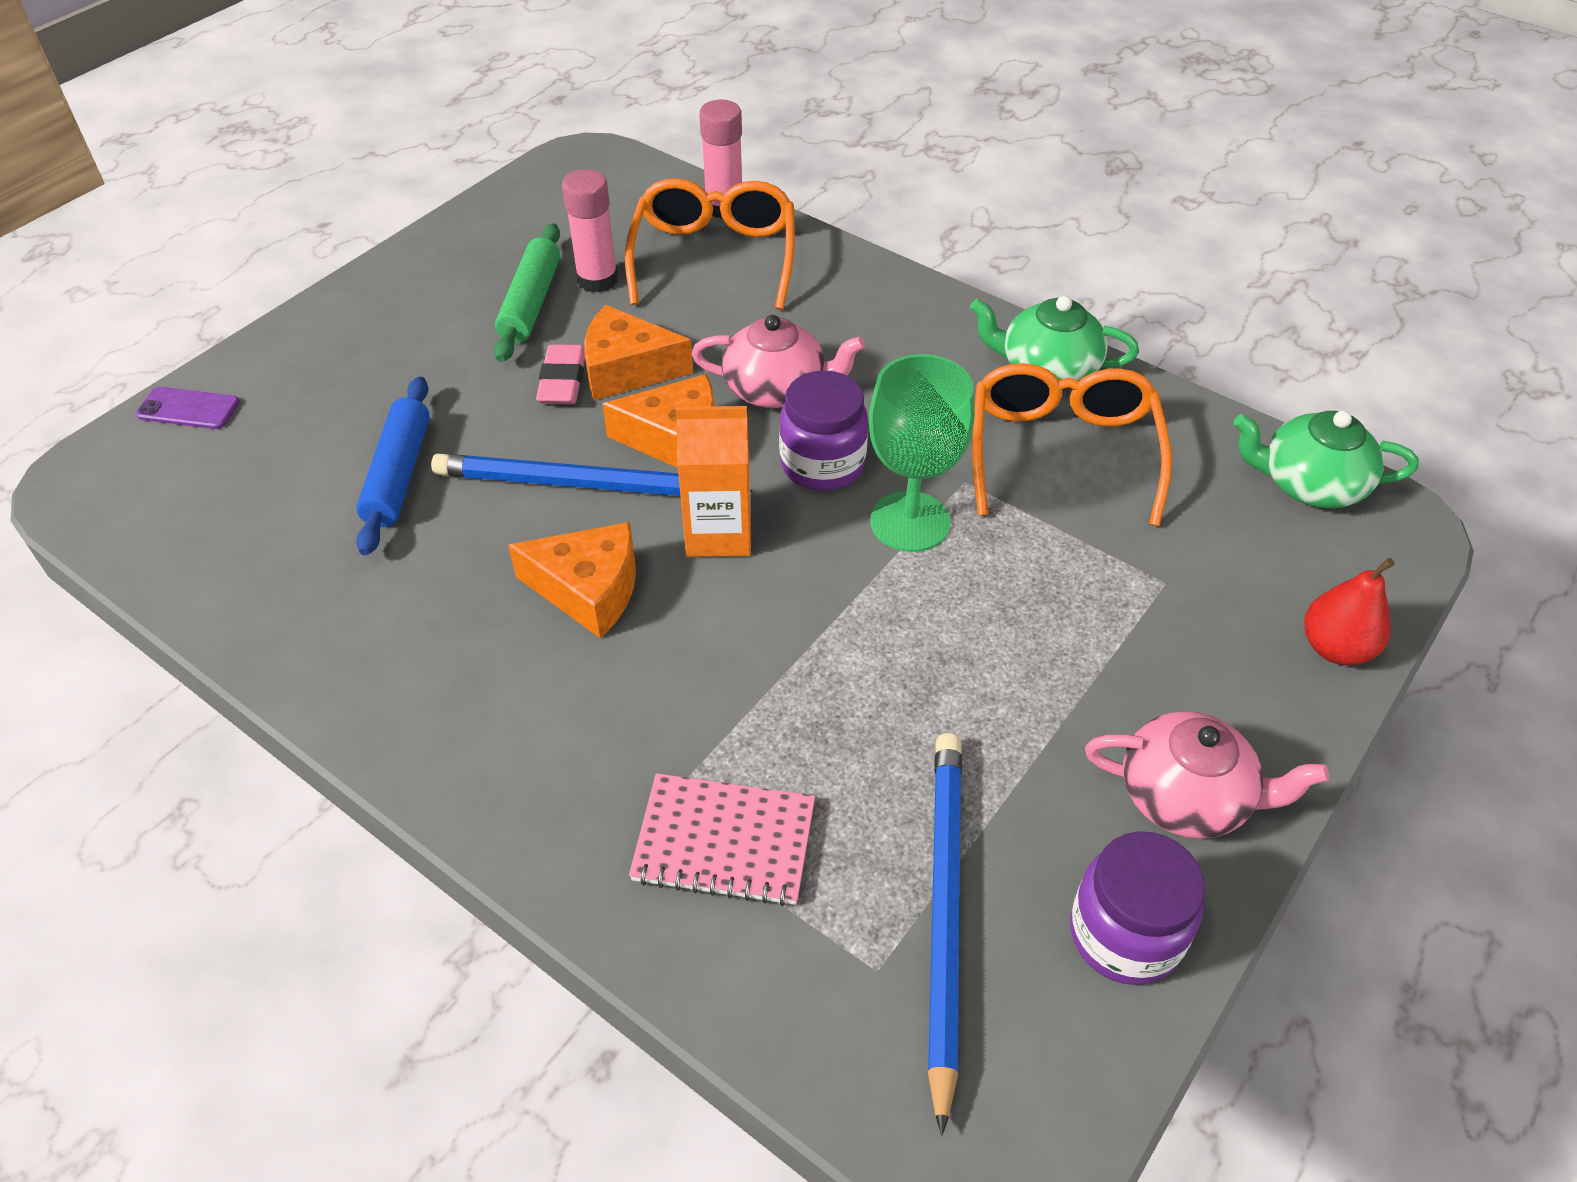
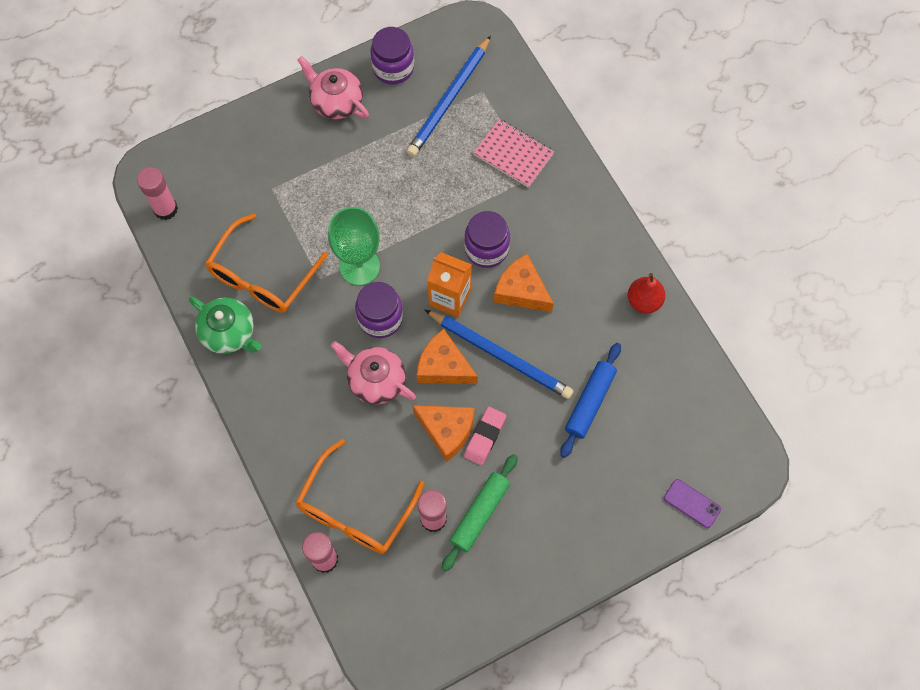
camera: 155 degrees left, 20 degrees up
(690, 633) = (486, 249): none -> purple jar
(1309, 484) = (165, 209): green teapot -> pink glue stick
(1335, 648) = (229, 131): red pear -> red pear (644, 301)

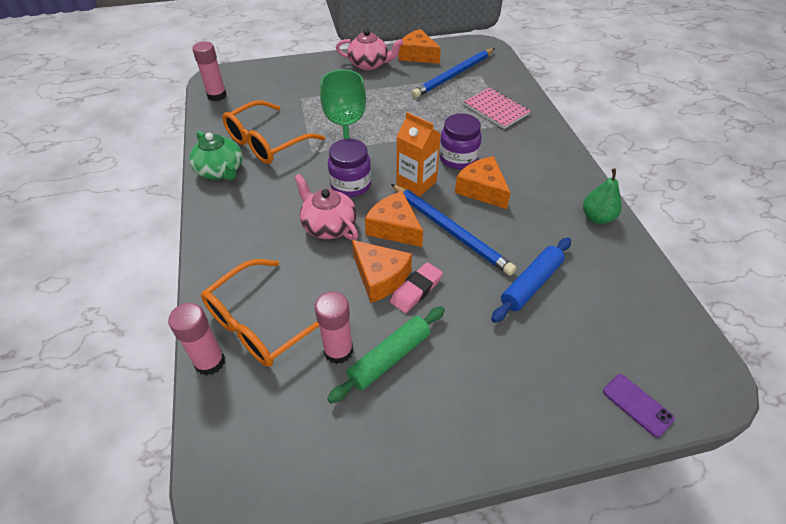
camera: 15 degrees right, 20 degrees down
(336, 101) = (369, 64): pink teapot -> pink teapot turned 135 degrees clockwise
(393, 68) = (417, 55): purple jar -> orange cheese
(644, 301) = (597, 217): red pear -> green pear

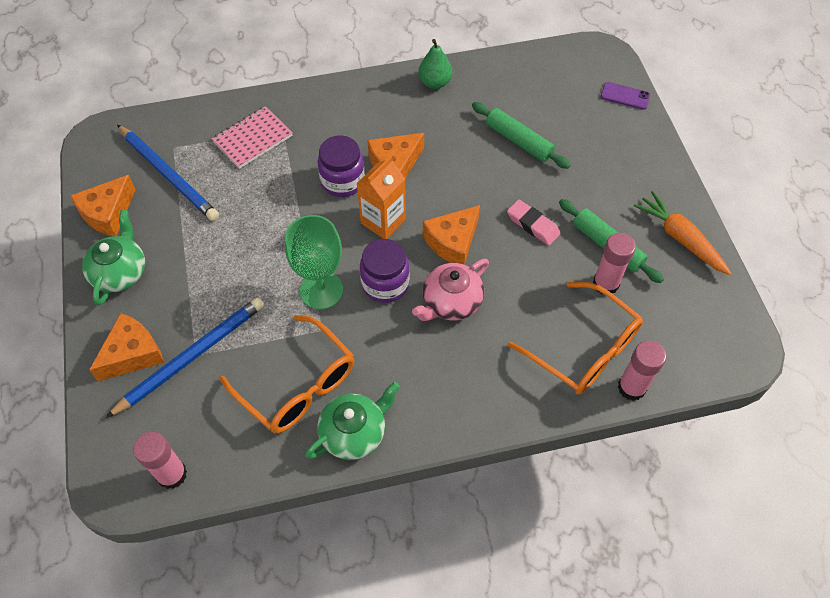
camera: 90 degrees left, 10 degrees up
(369, 64) = (120, 272): pink teapot -> green teapot
(380, 277) = (519, 253): orange cheese -> orange cheese (133, 354)
(400, 443) = (680, 238): none -> orange carrot
(450, 230) = (455, 194): blue pencil -> blue pencil (191, 356)
(531, 284) = (519, 141): blue rolling pin -> green rolling pin
(637, 405) = (625, 96): purple phone -> purple phone turned 60 degrees clockwise

